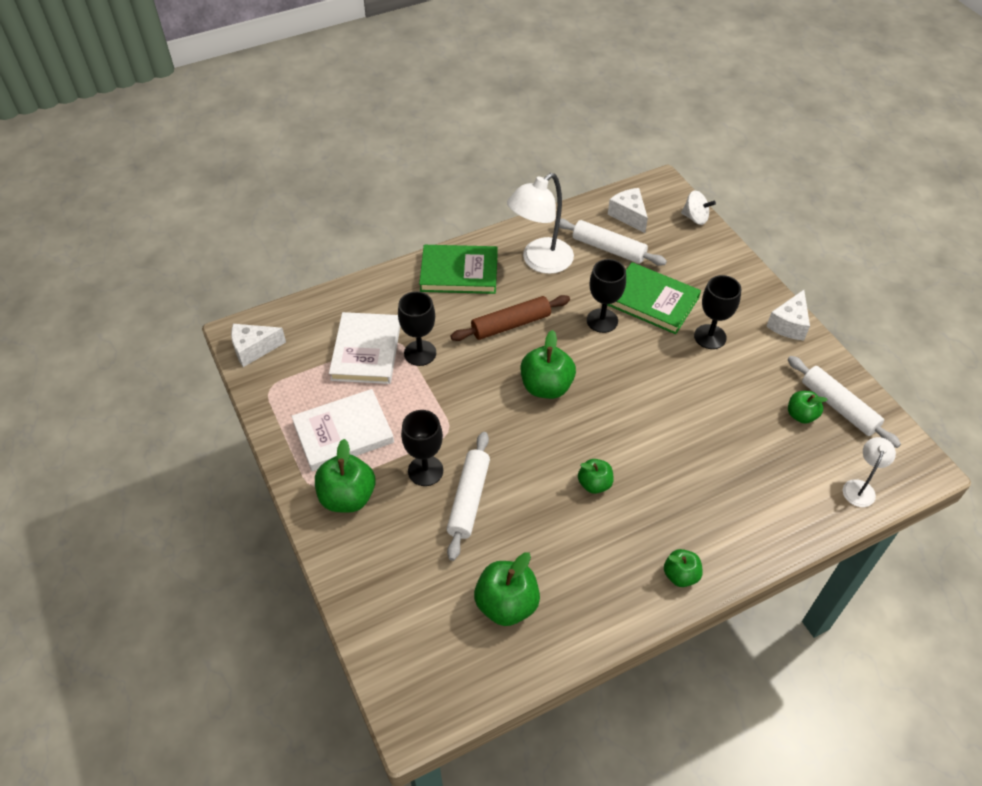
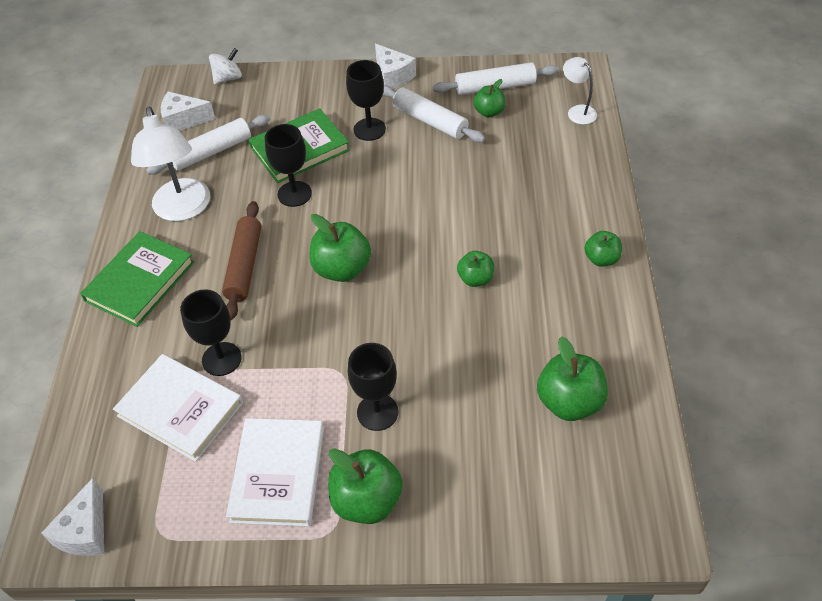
camera: 60 degrees left, 0 degrees up
(468, 499) = (435, 387): white rolling pin -> white rolling pin (430, 121)

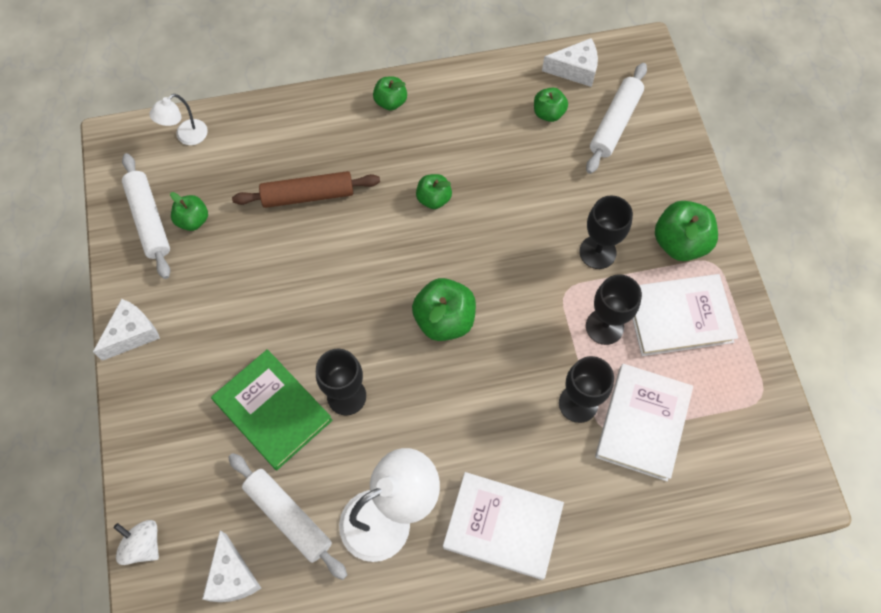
camera: 105 degrees left, 15 degrees up
(85, 531) = (782, 461): white cheese -> white cheese (575, 70)
(140, 281) = (502, 526): green book -> white book
(244, 265) = (459, 419): brown rolling pin -> brown rolling pin (308, 195)
(369, 129) = (232, 340): black goblet -> black goblet (604, 326)
(430, 121) = (212, 278): white rolling pin -> white rolling pin (615, 123)
(569, 402) = (548, 113): green apple -> green apple, size x0.60

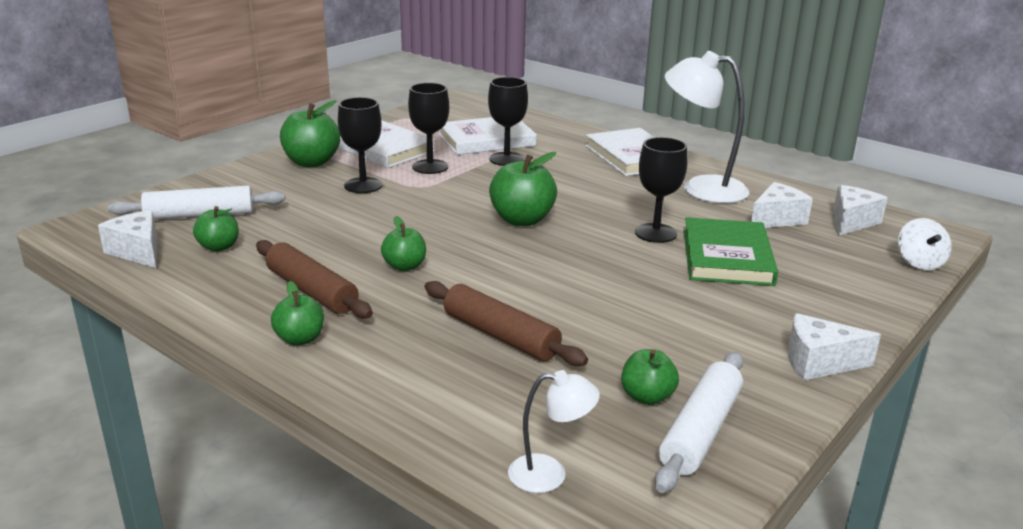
camera: 130 degrees left, 40 degrees down
(288, 517) = (777, 219): white rolling pin -> white cheese
(443, 133) = (312, 291): none -> brown rolling pin

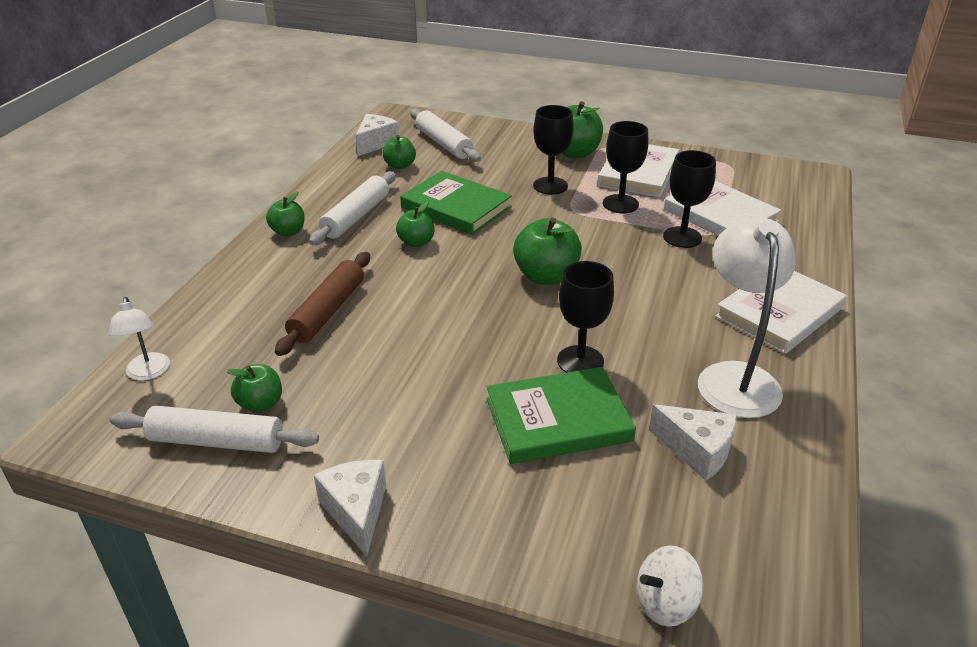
camera: 70 degrees right, 10 degrees up
(312, 291) = (356, 216): brown rolling pin -> white rolling pin
(354, 234) = (456, 207): none -> green book
(851, 222) = (750, 525): white cheese -> none

